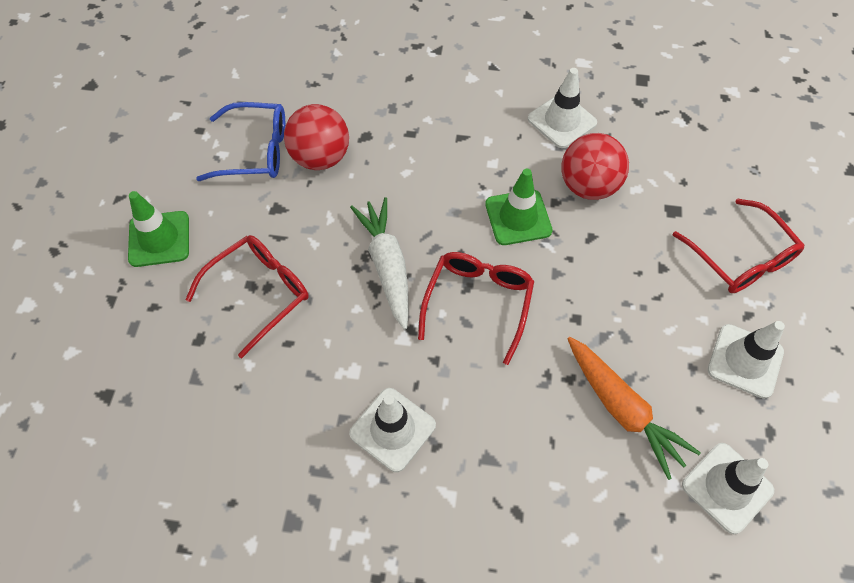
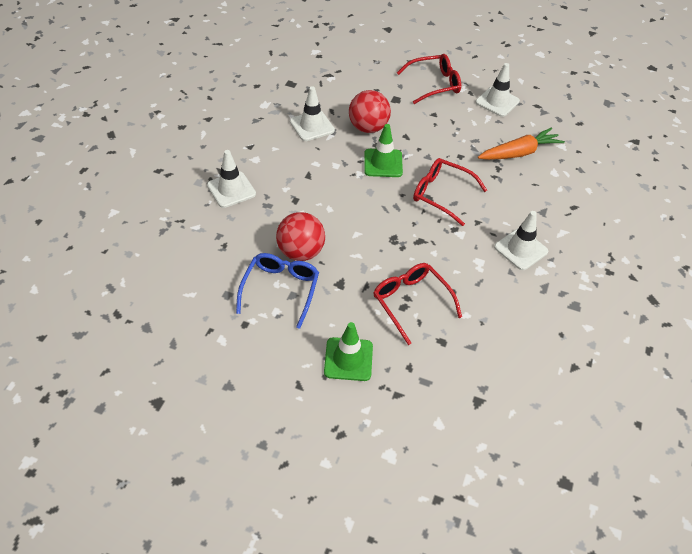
camera: 80 degrees left, 10 degrees down
(387, 266) = (404, 232): white carrot -> none
(727, 487) = (565, 128): white traffic cone -> white traffic cone (231, 189)

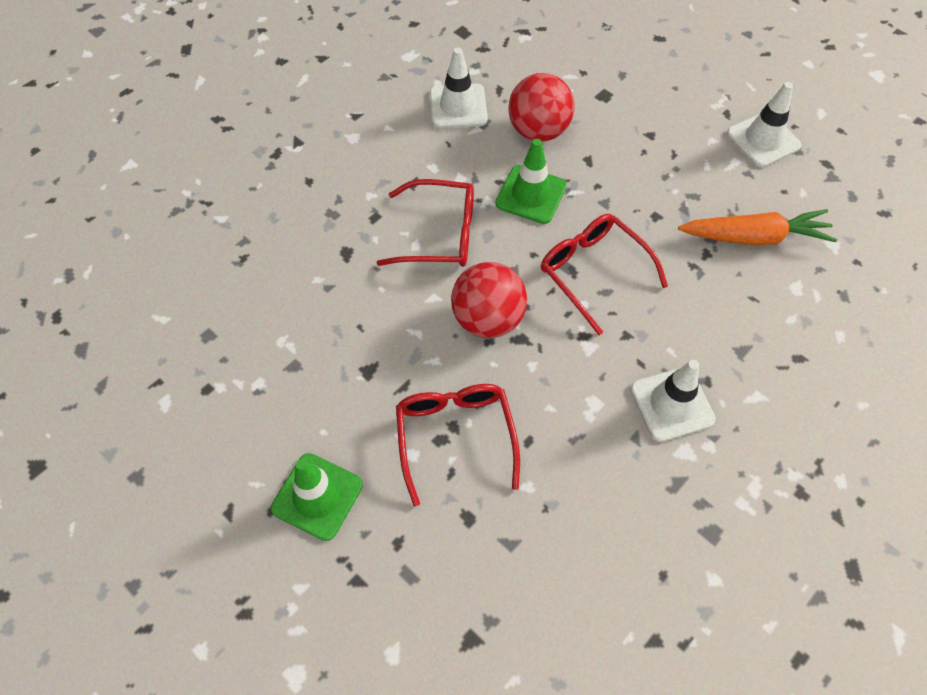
camera: 25 degrees right, 10 degrees up
(231, 189) = (296, 175): white traffic cone -> none
(280, 290) = (281, 353): blue glasses -> none
(301, 252) = (339, 302): red ball -> red ball (488, 319)
(434, 84) = (676, 85): red glasses -> red glasses (439, 234)

